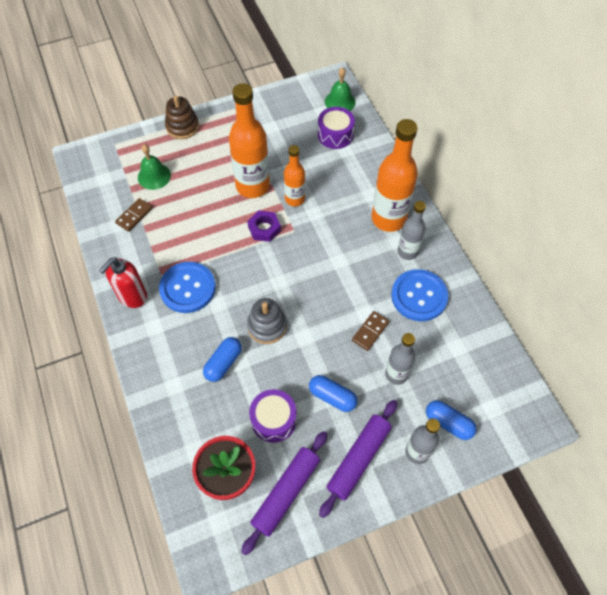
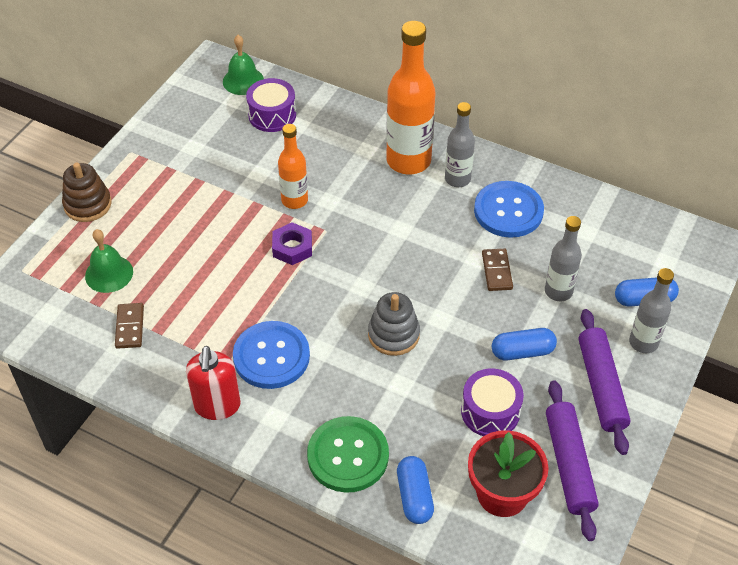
camera: 40 degrees left, 10 degrees down
(168, 381) = (348, 456): none -> green button
(223, 363) = (386, 398): blue capsule -> blue capsule (414, 496)
(252, 186) = (235, 215): orange bottle -> none

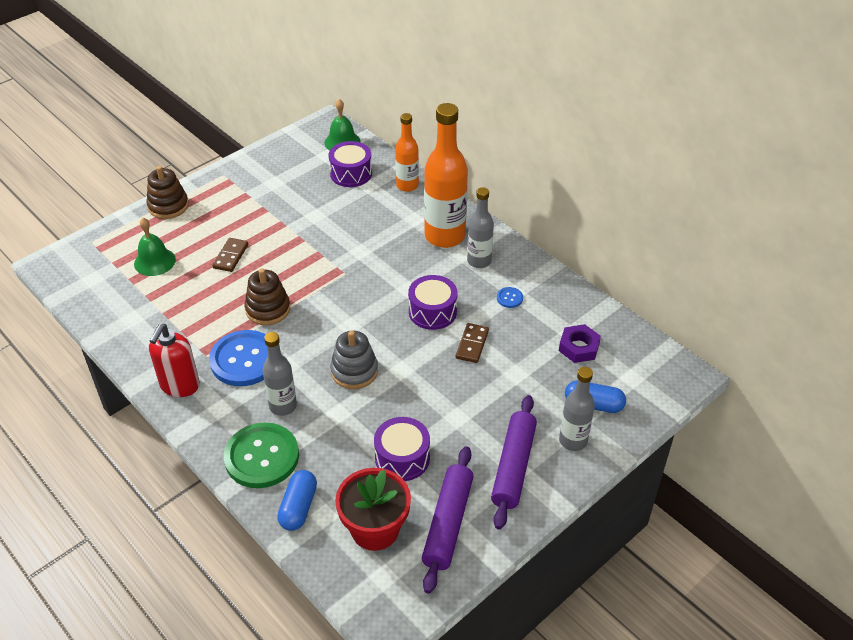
camera: 20 degrees right, 5 degrees down
(130, 327) = (147, 306): brown domino -> brown domino (231, 256)
(266, 293) = (268, 309): none -> brown stacking toy
(292, 247) = (309, 280): purple nut -> purple nut (579, 347)
(294, 200) = (332, 243): orange bottle -> orange bottle (407, 185)
(439, 247) = (432, 312): none -> purple drum
(508, 211) = (509, 298): blue button -> blue button, size x0.41
(522, 352) = (458, 417): blue capsule -> none
(558, 291) = (518, 376): grey bottle -> grey bottle (283, 406)

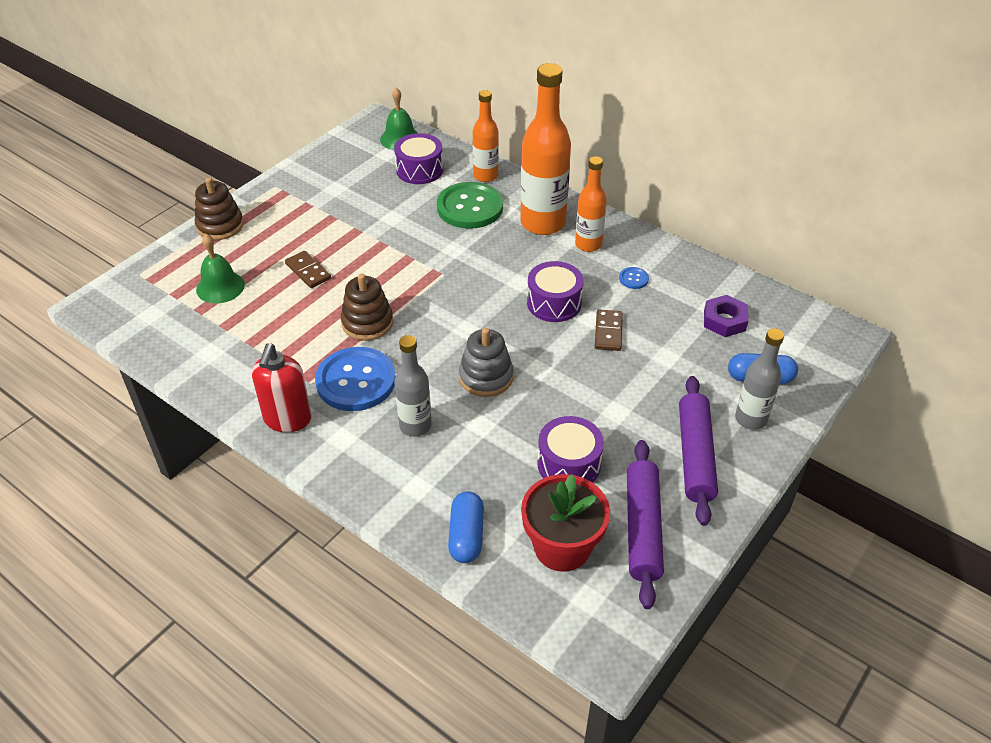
camera: 10 degrees left, 0 degrees up
(231, 256) = (308, 271): brown domino -> brown domino turned 45 degrees counterclockwise
(262, 457) = (407, 485): green button -> green button (470, 207)
(479, 261) = (588, 244): grey bottle -> orange bottle

